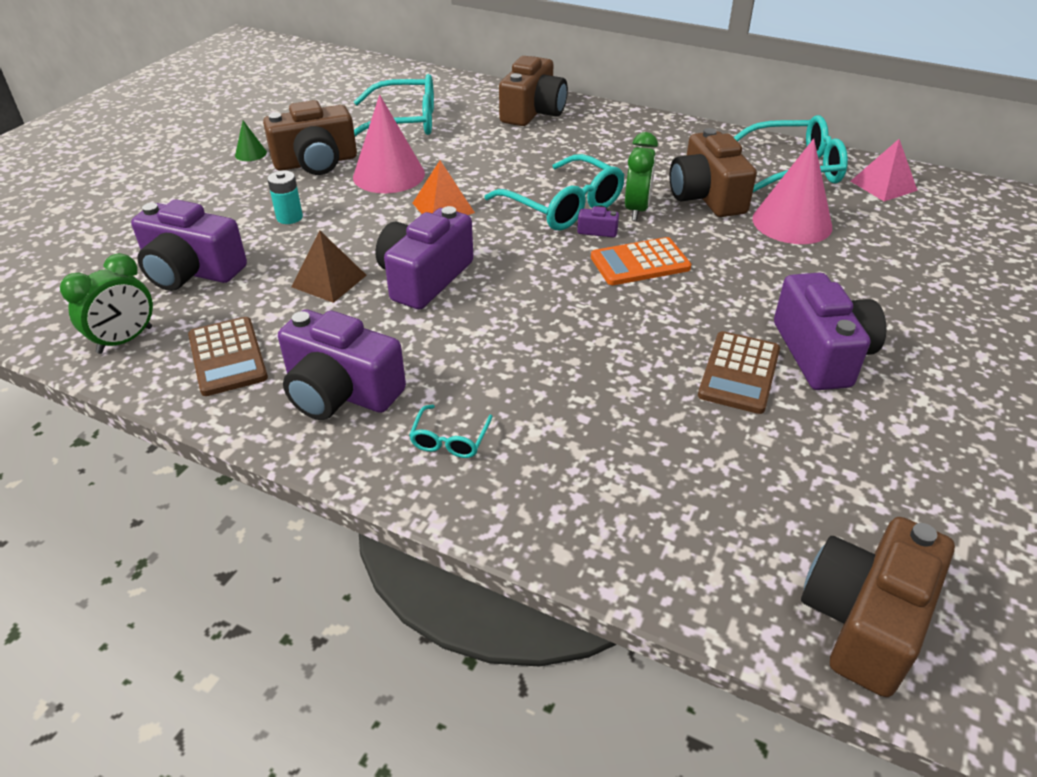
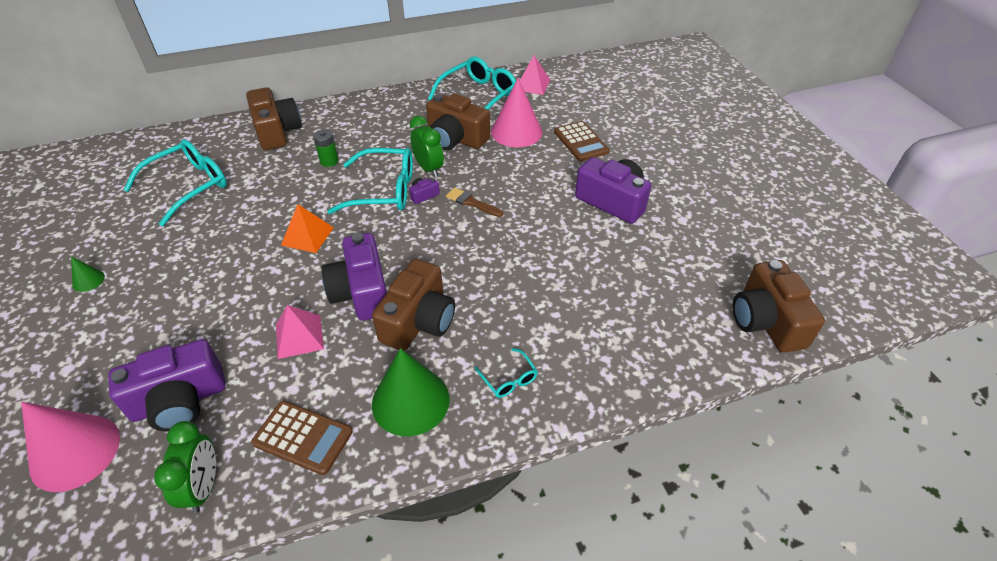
camera: 45 degrees left, 5 degrees up
(289, 217) = (201, 310): turquoise battery -> none
(316, 162) = (160, 256): brown camera -> brown camera (419, 321)
(329, 281) = (299, 336): brown pyramid -> pink pyramid
(340, 392) = (410, 401): purple camera -> green cone
(389, 175) = (234, 234): pink cone -> pink cone (75, 452)
(546, 157) = (329, 161): none -> green battery
(640, 263) = (472, 202): orange calculator -> brown brush
(739, 373) = (592, 237): brown calculator -> brown calculator (581, 142)

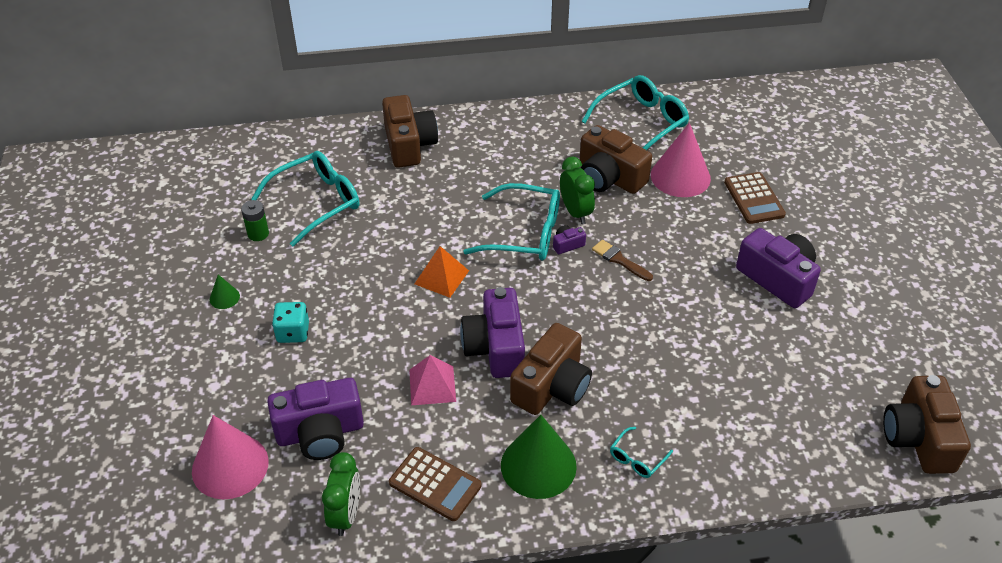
camera: 10 degrees right, 0 degrees up
(157, 304) = (293, 332): none -> turquoise dice
(329, 161) = (466, 189): green battery -> green battery (258, 234)
(509, 379) = (637, 458): turquoise glasses -> turquoise glasses turned 60 degrees clockwise
(532, 85) = (707, 114): pink pyramid -> none

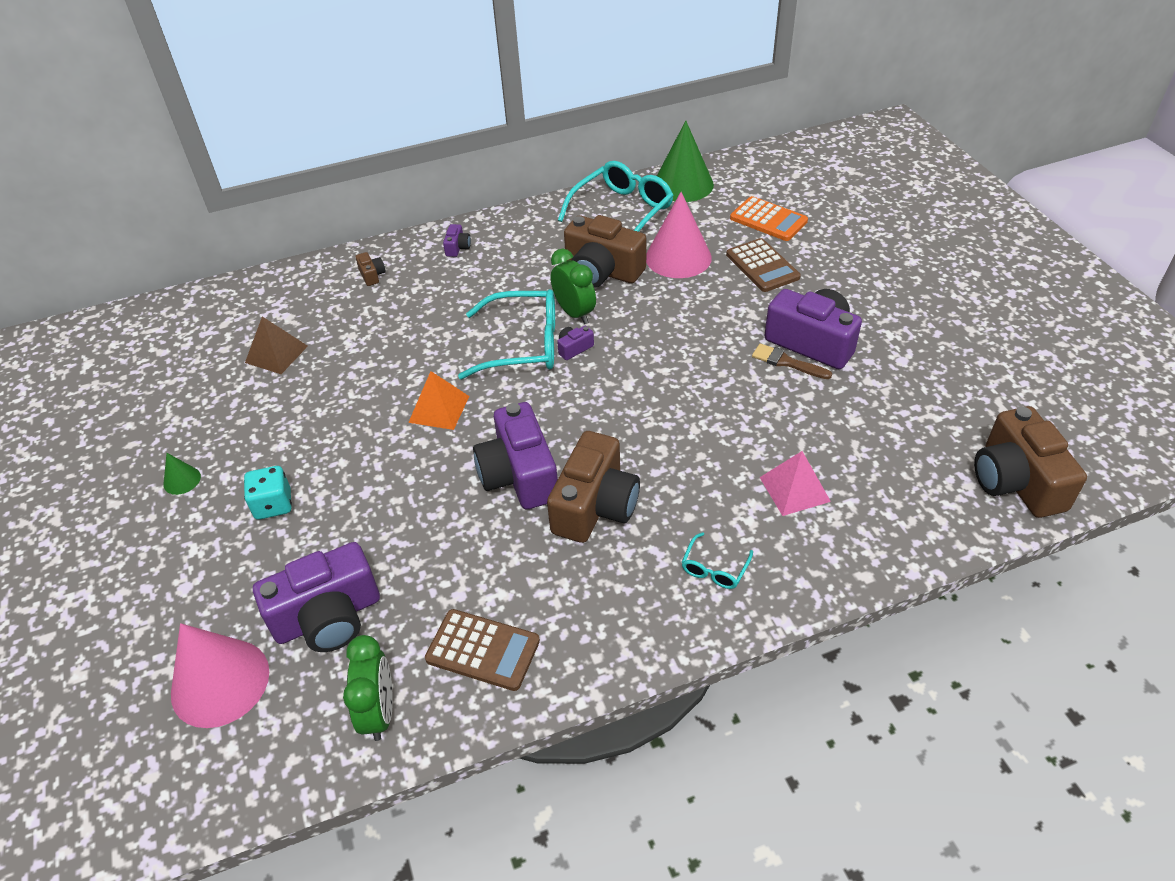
camera: 10 degrees left, 0 degrees up
(258, 234) = (212, 401): green battery -> none
(316, 202) = (276, 354): turquoise glasses -> brown pyramid
(409, 144) = (372, 275): brown camera -> brown camera, size x0.42
(432, 385) = (454, 533): pink pyramid -> pink pyramid (794, 489)
(488, 132) = (457, 247): none -> purple camera
(538, 465) = (602, 601): green cone -> green cone (683, 184)
(619, 260) = (636, 354): brown brush -> brown brush (787, 362)
(772, 154) = (768, 220): none -> orange calculator

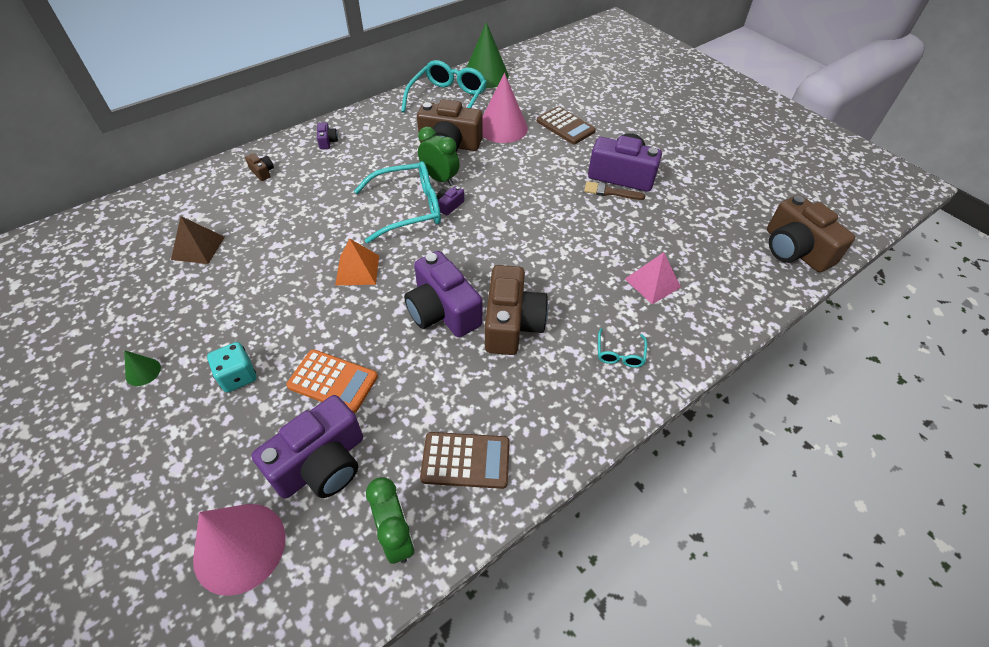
camera: 20 degrees left, 5 degrees up
(768, 220) = (556, 93): orange calculator -> orange calculator (333, 381)

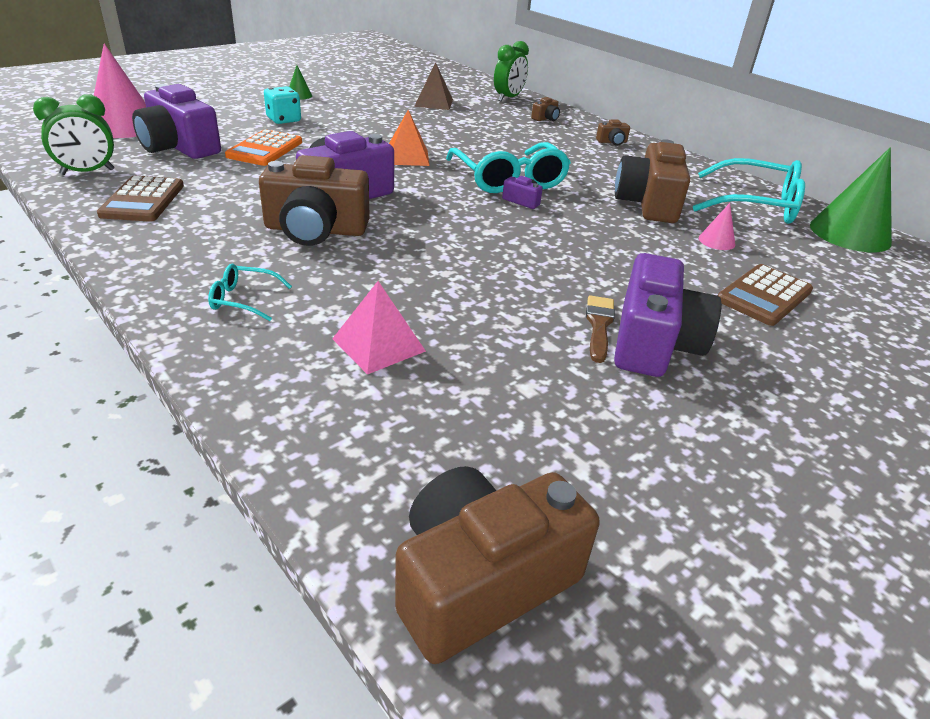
camera: 85 degrees right, 15 degrees down
(327, 141) = (612, 142): purple camera -> brown camera
(440, 179) = (572, 196): green clock -> green clock (508, 98)
(502, 128) = (716, 241): pink cone -> pink cone, size x0.45

